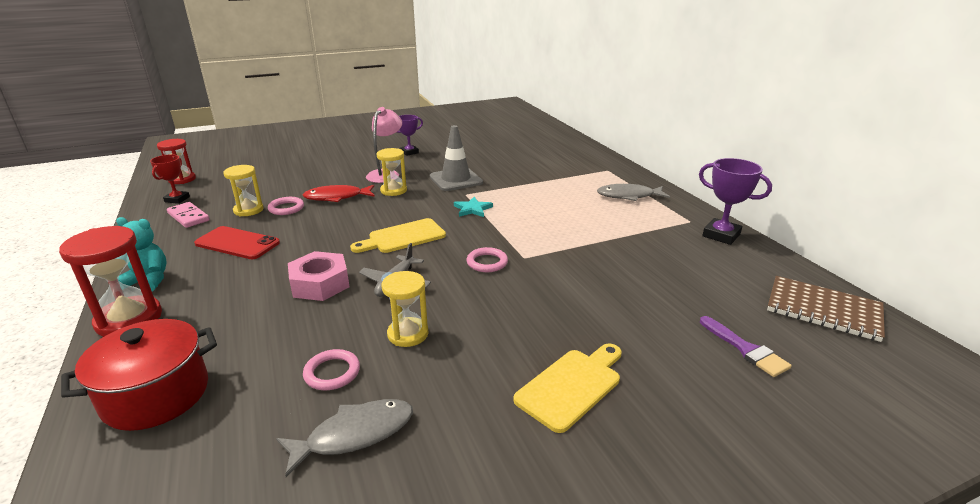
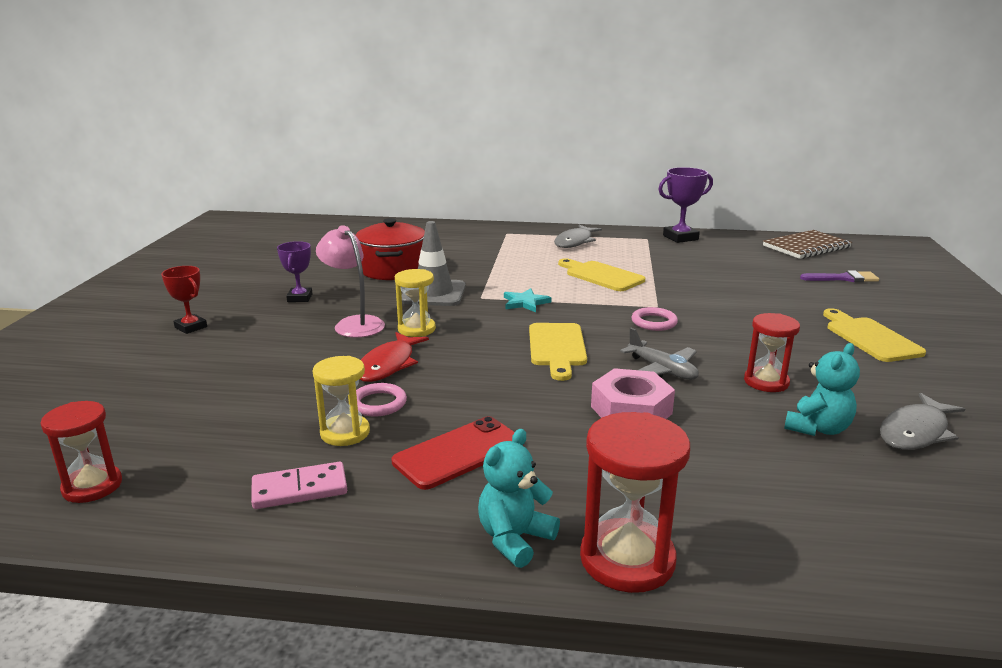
camera: 60 degrees left, 5 degrees down
(156, 395) = (824, 540): red pot -> red pot (393, 270)
(177, 199) = (196, 497): red trophy -> red trophy (191, 327)
(332, 372) = (817, 428): pink ring -> turquoise teddy bear
(354, 435) = (915, 432): grey fish -> grey fish turned 135 degrees counterclockwise
(408, 334) = (766, 382): yellow hourglass -> red hourglass
(563, 222) = (601, 276): none -> yellow cutting board

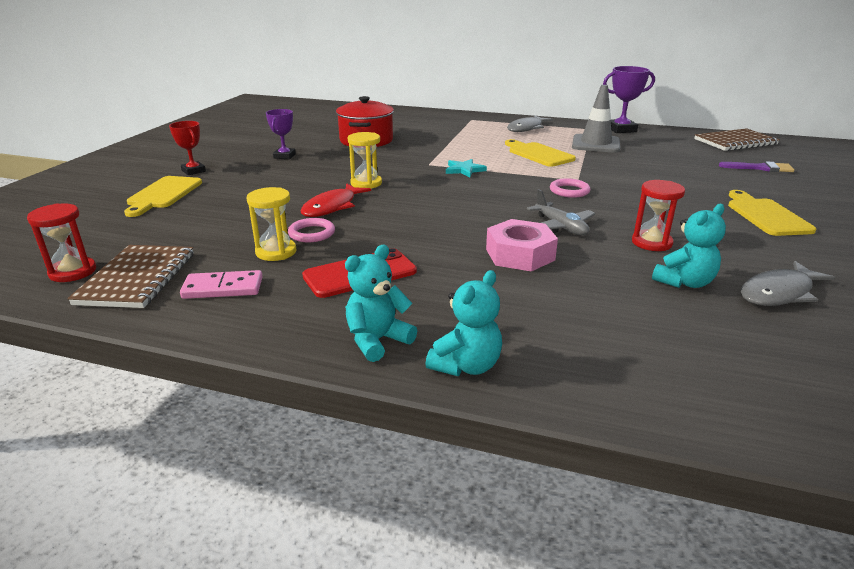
camera: 10 degrees right, 5 degrees up
(183, 487) = (137, 278): none -> brown notebook
(354, 324) = (318, 176): pink lamp -> none
(433, 293) = (391, 159): grey traffic cone -> grey traffic cone (595, 144)
(557, 347) = (476, 204): yellow cutting board -> yellow cutting board (163, 194)
(627, 559) = (466, 366): red hourglass -> turquoise teddy bear

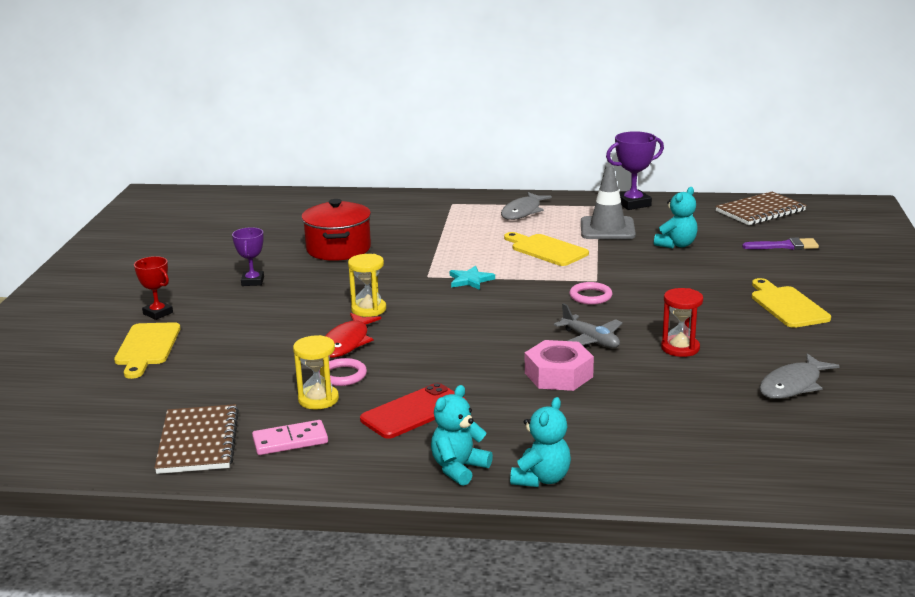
camera: 10 degrees left, 5 degrees down
(73, 272) = (126, 443): red hourglass -> none
(684, 282) = (712, 385): turquoise teddy bear -> turquoise teddy bear (676, 245)

